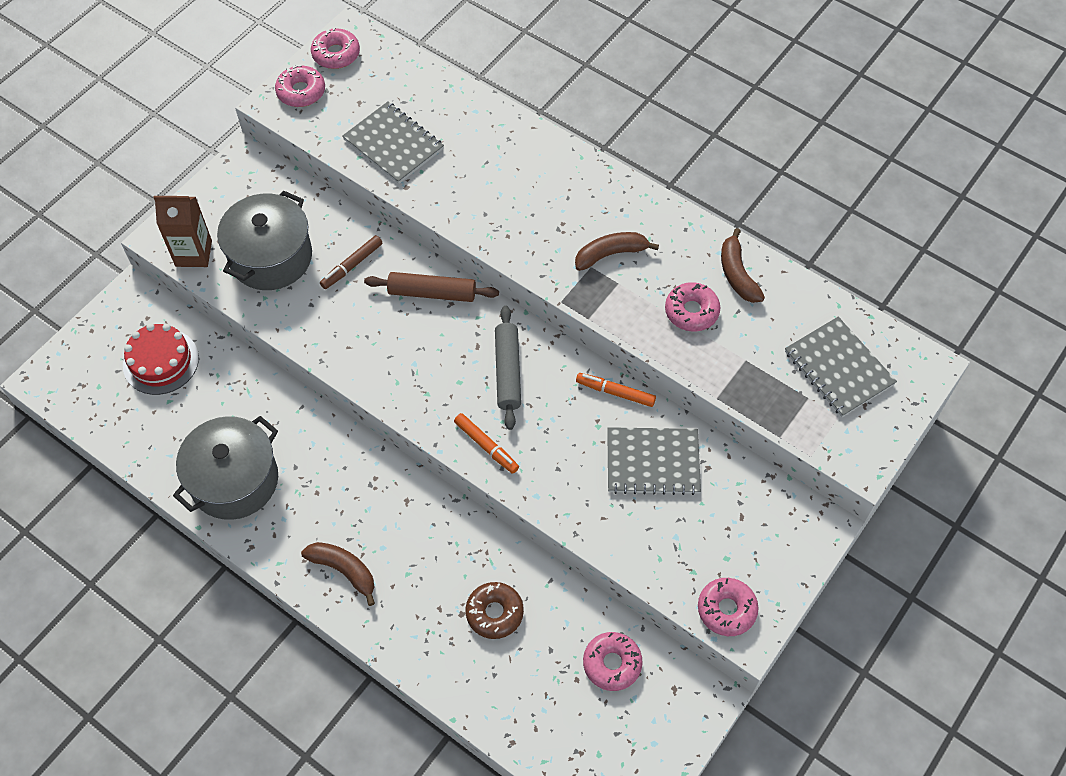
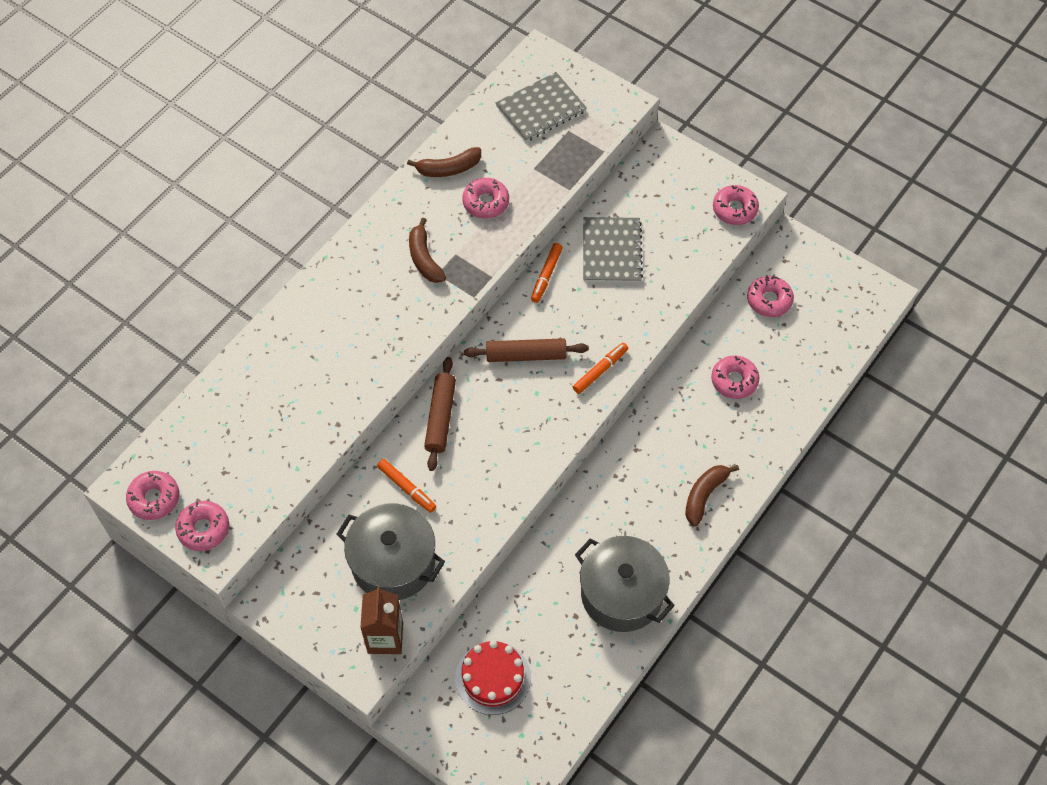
camera: 90 degrees left, 0 degrees up
(352, 266) = (407, 488): brown marker -> orange marker
(393, 144) = (283, 438): grey notebook -> none
(494, 613) = (734, 381): brown donut -> pink donut
(508, 371) = (526, 355): grey rolling pin -> brown rolling pin

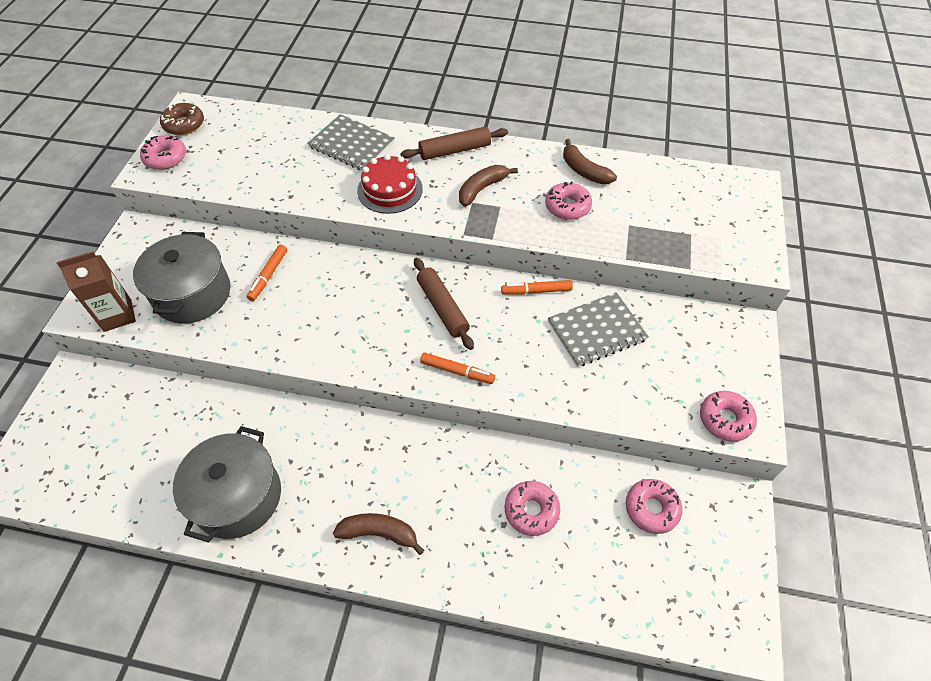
camera: 65 degrees right, 5 degrees down
(154, 498) = (184, 124): pink donut -> brown donut
(440, 418) = (347, 272): brown rolling pin -> brown rolling pin (454, 150)
(493, 678) = (121, 421): red cake -> red cake (390, 190)
(541, 109) = (697, 206): grey notebook -> grey notebook (352, 144)

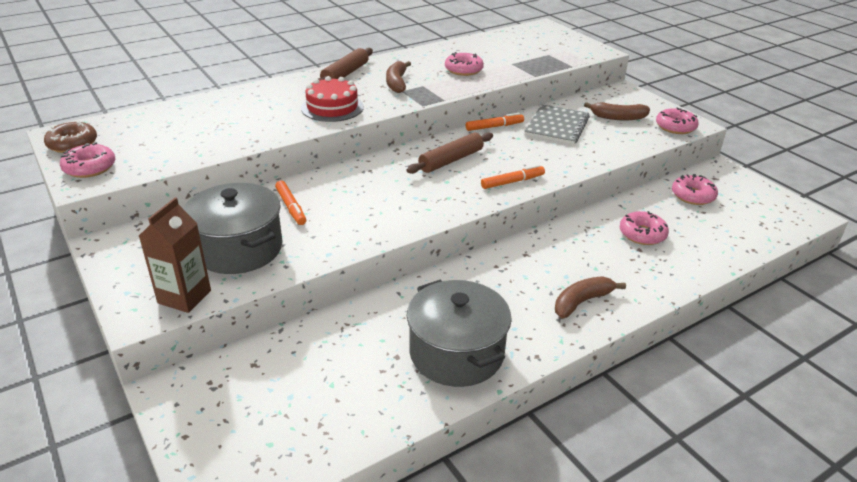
camera: 45 degrees left, 20 degrees down
(352, 144) = (259, 99): grey notebook -> none
(442, 307) = (451, 160): brown rolling pin -> brown rolling pin turned 60 degrees counterclockwise
(536, 291) = (494, 127): orange marker -> orange marker turned 150 degrees counterclockwise
(584, 171) = (445, 53): brown banana -> brown banana (618, 117)

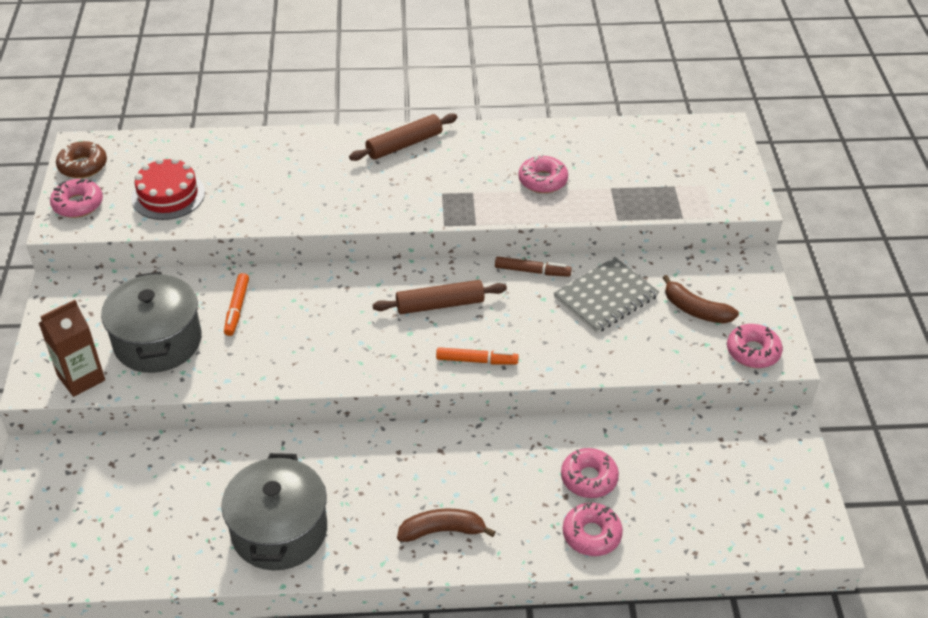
camera: 30 degrees right, 10 degrees up
(332, 107) = (348, 195): red cake -> red cake (168, 195)
(397, 83) = (447, 178): brown banana -> none
(494, 127) = (532, 271): orange marker -> brown marker
(693, 196) = (705, 452): pink donut -> pink donut (591, 534)

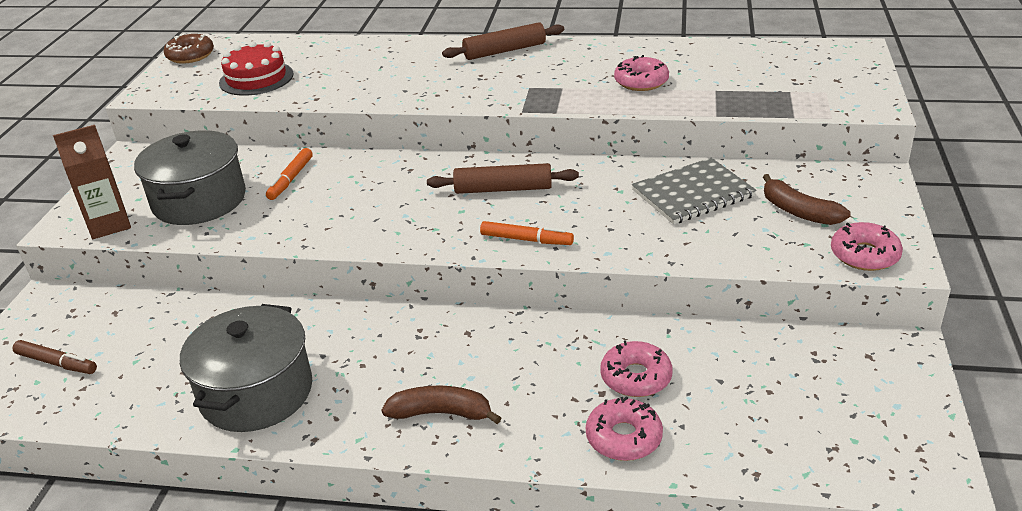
camera: 15 degrees right, 10 degrees down
(78, 204) = (169, 81): pink donut -> none
(532, 271) = (615, 167): brown marker -> brown marker (57, 363)

